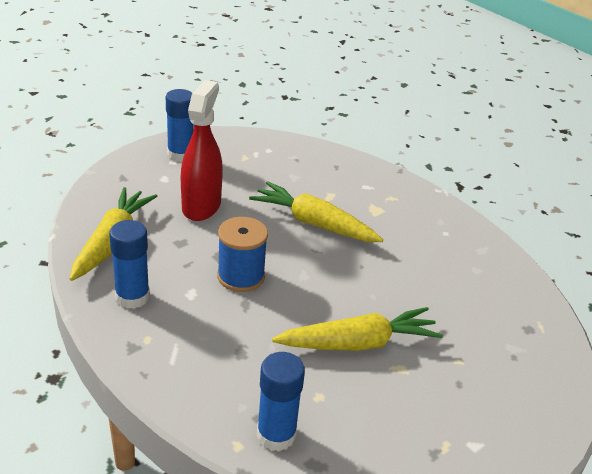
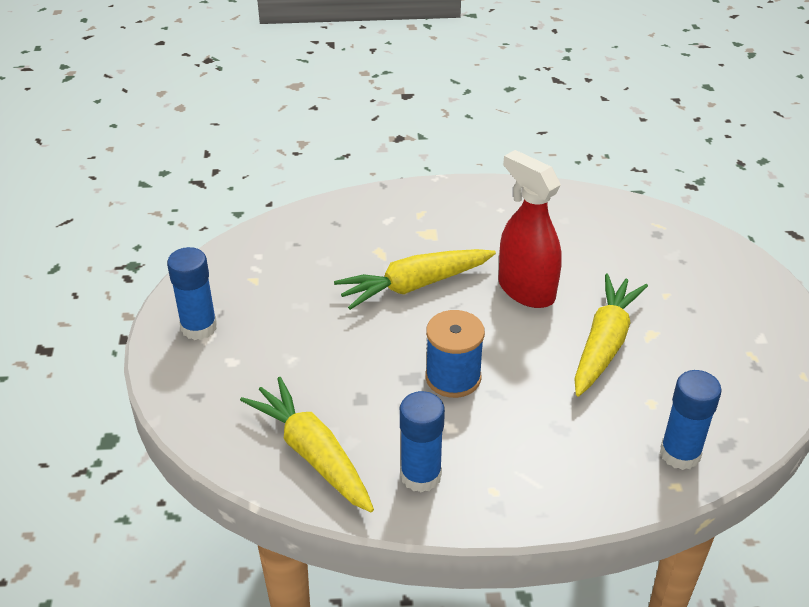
camera: 50 degrees left, 5 degrees up
(201, 206) = (312, 354): red spray bottle -> red spray bottle (525, 290)

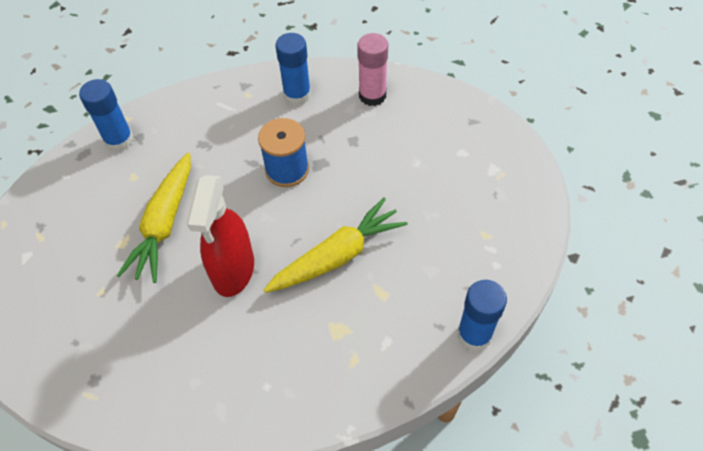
camera: 170 degrees right, 15 degrees up
(199, 327) = (505, 176): blue glue stick -> blue glue stick (474, 334)
(313, 454) = (372, 95): yellow carrot -> pink glue stick
(525, 290) = (233, 270): red spray bottle -> red spray bottle turned 60 degrees clockwise

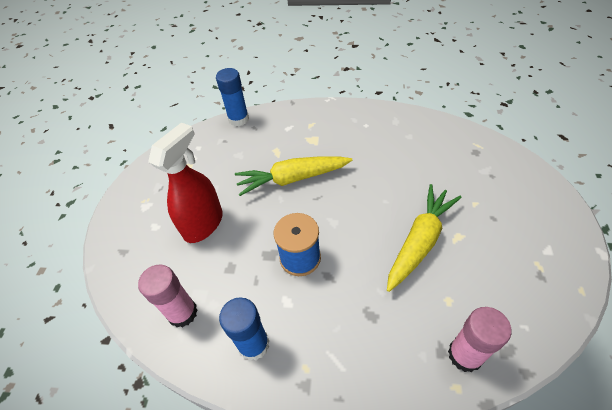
camera: 155 degrees left, 5 degrees down
(119, 140) = (465, 355): blue glue stick -> pink glue stick
(233, 270) = (369, 190): red spray bottle -> red spray bottle (203, 224)

